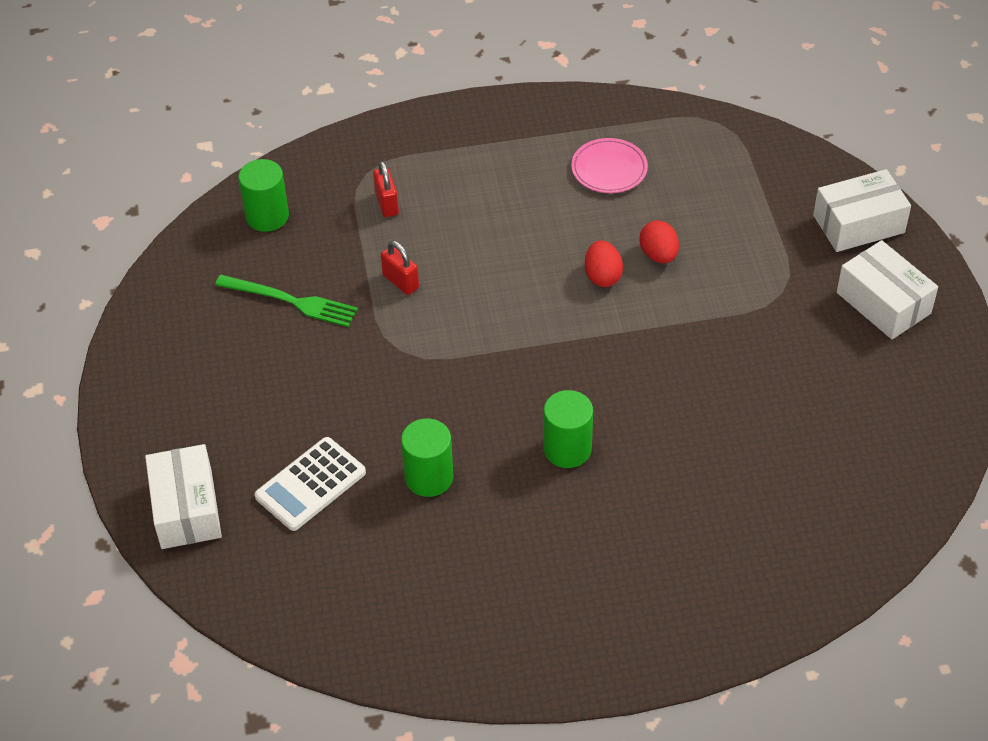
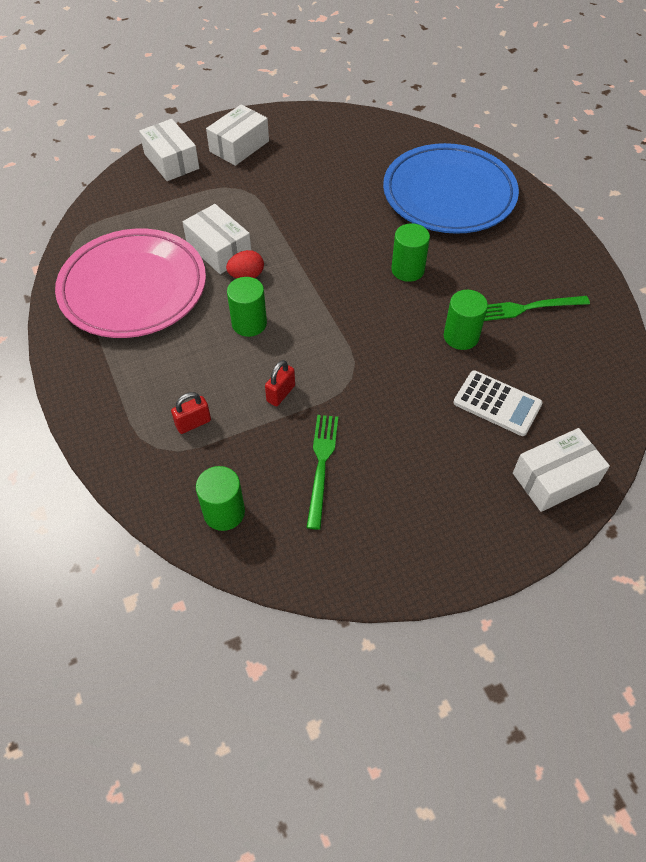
camera: 105 degrees left, 5 degrees up
(455, 570) = (528, 308): none -> green fork
(518, 268) = (249, 323): none -> green cylinder
(609, 169) = (133, 288): pink plate -> pink plate, size x2.42
(658, 255) = (219, 250): red egg -> white box
(718, 541) = (449, 194): none -> blue plate

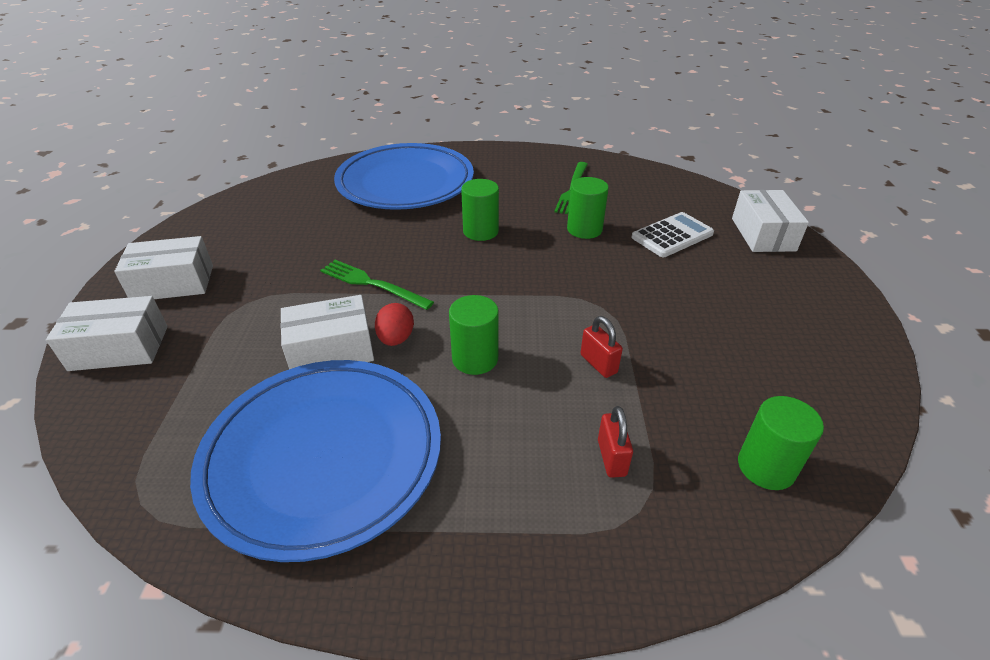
camera: 65 degrees left, 15 degrees down
(133, 288) = (323, 457): pink plate -> blue plate
(239, 146) = (173, 283): white box -> white box turned 75 degrees counterclockwise
(321, 465) = (713, 362): green fork -> green fork (372, 284)

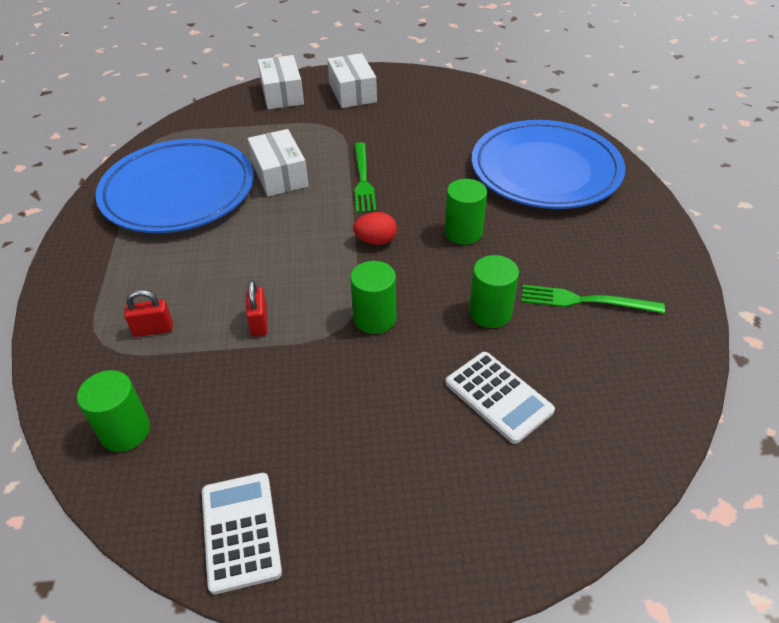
camera: 85 degrees right, 5 degrees up
(372, 284) = (363, 180): green fork -> green fork turned 150 degrees clockwise
(396, 339) = (292, 203): red egg -> red egg (376, 241)
(475, 358) = (268, 247): green cylinder -> green cylinder (374, 318)
(598, 364) = (259, 323): red padlock -> red padlock turned 60 degrees counterclockwise
(763, 234) = (531, 508): white box -> none
(841, 370) = (241, 531): none -> white calculator

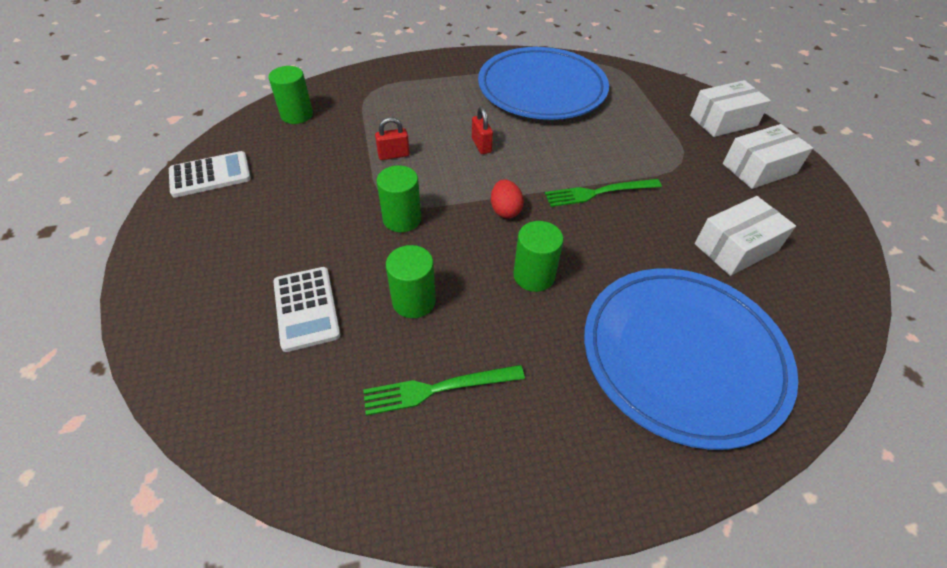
camera: 80 degrees right, 5 degrees up
(153, 329) = (385, 108): red padlock -> red padlock (481, 145)
(280, 175) = (585, 138): white box -> white box (736, 247)
(498, 397) = (306, 308): white calculator -> white calculator turned 60 degrees counterclockwise
(585, 301) = (438, 388): green fork -> green fork turned 105 degrees counterclockwise

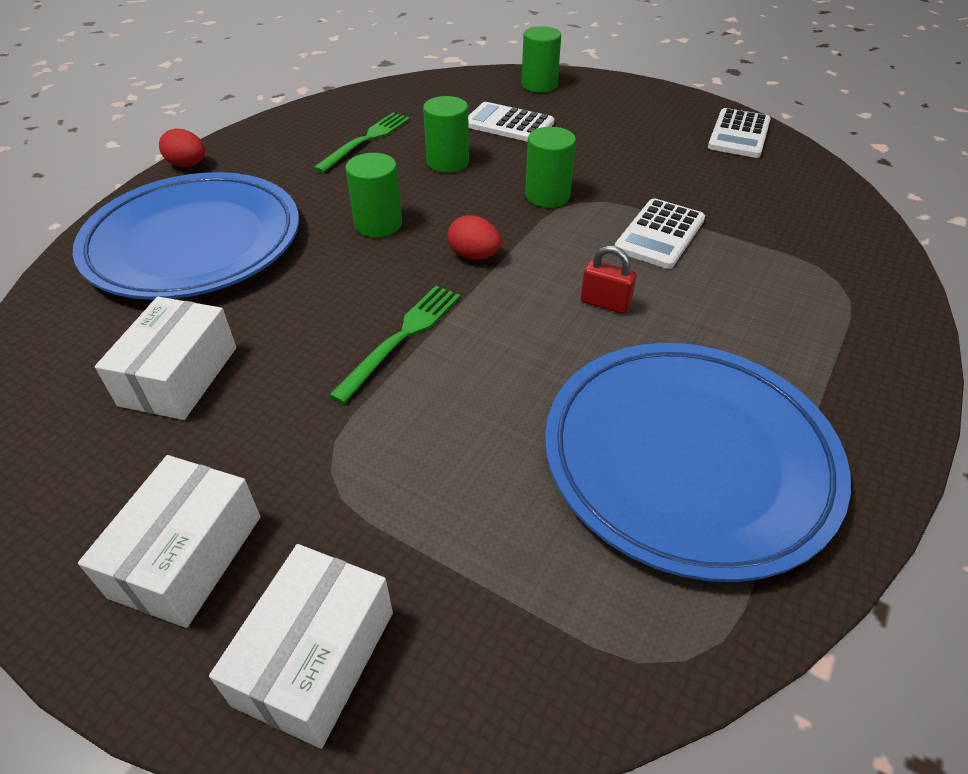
camera: 135 degrees right, 5 degrees down
(297, 115) = (818, 208): green cylinder -> green cylinder (539, 85)
(394, 155) = (659, 234): red padlock -> white calculator
(636, 497) = (188, 165): none -> red egg

